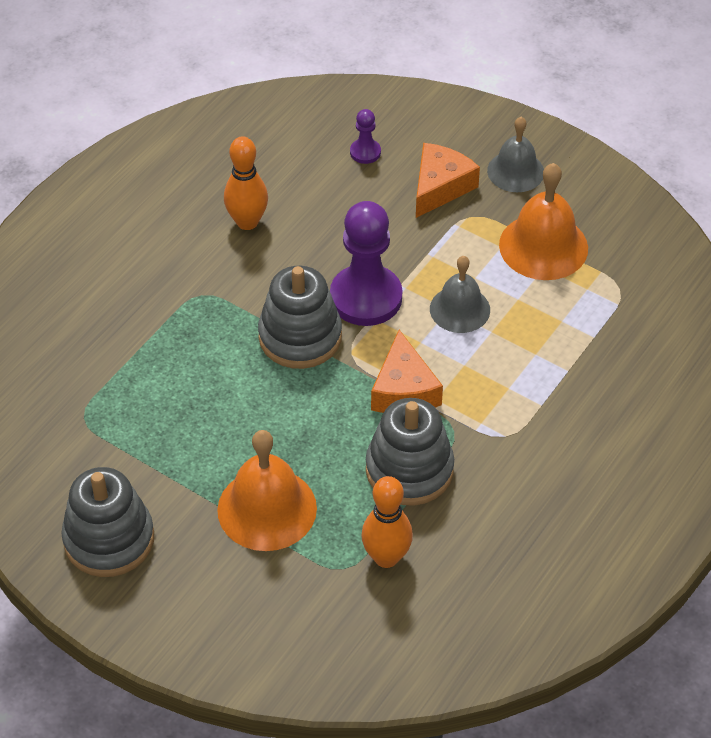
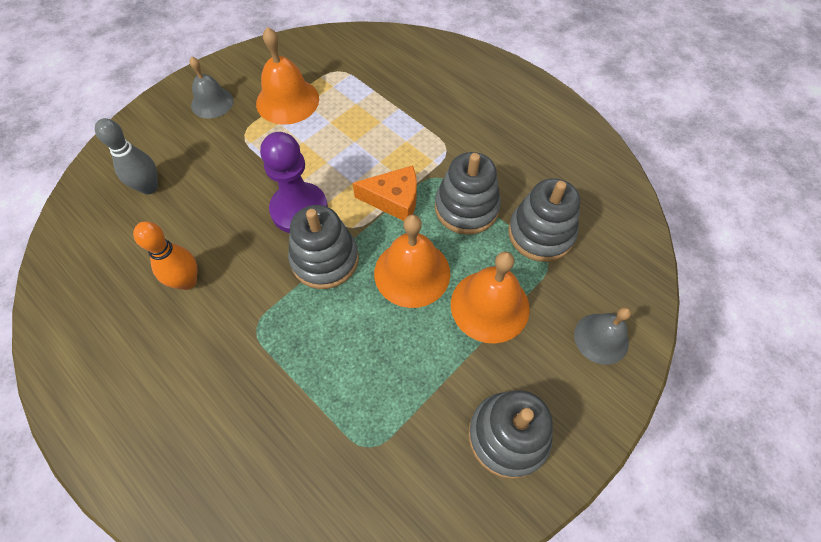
camera: 80 degrees left, 10 degrees up
(298, 424) = (412, 273): none -> orange bell
(365, 152) = (149, 187): purple pawn -> grey bowling pin
(386, 557) = (540, 233): orange bowling pin -> grey stacking toy
(440, 187) = (207, 147): orange cheese -> none
(460, 309) = (328, 155): grey bell -> grey bell (601, 338)

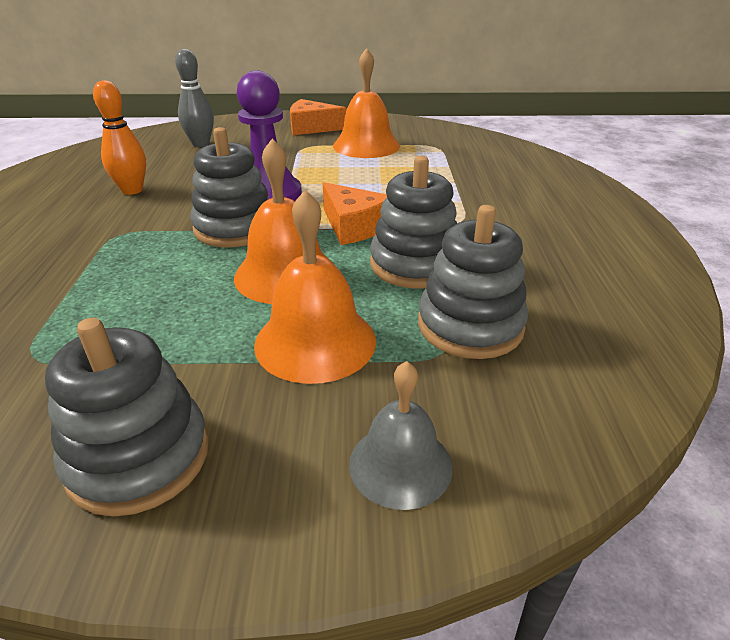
camera: 45 degrees right, 25 degrees down
(212, 103) = (312, 128): grey bell -> orange cheese

